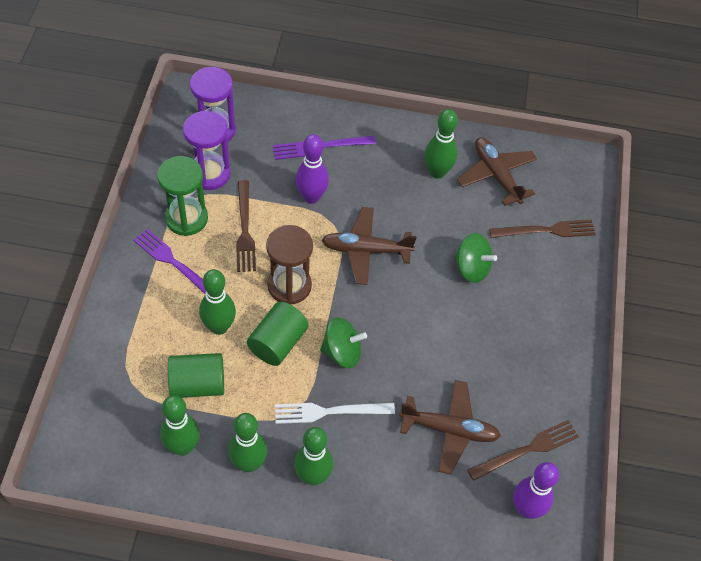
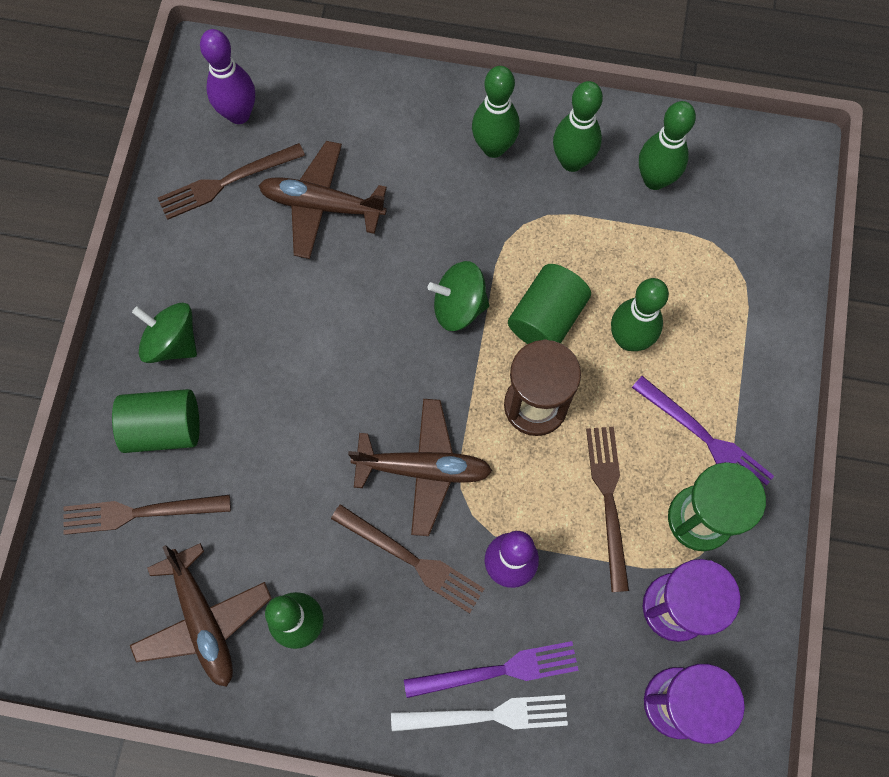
camera: 175 degrees left, 15 degrees up
(198, 384) = (647, 258): green cylinder -> green cylinder (164, 428)
(329, 412) = (474, 225): white fork -> white fork (486, 715)
(372, 201) = (411, 560): none -> brown fork
(471, 268) = (265, 442): green spinning top -> green spinning top (172, 342)

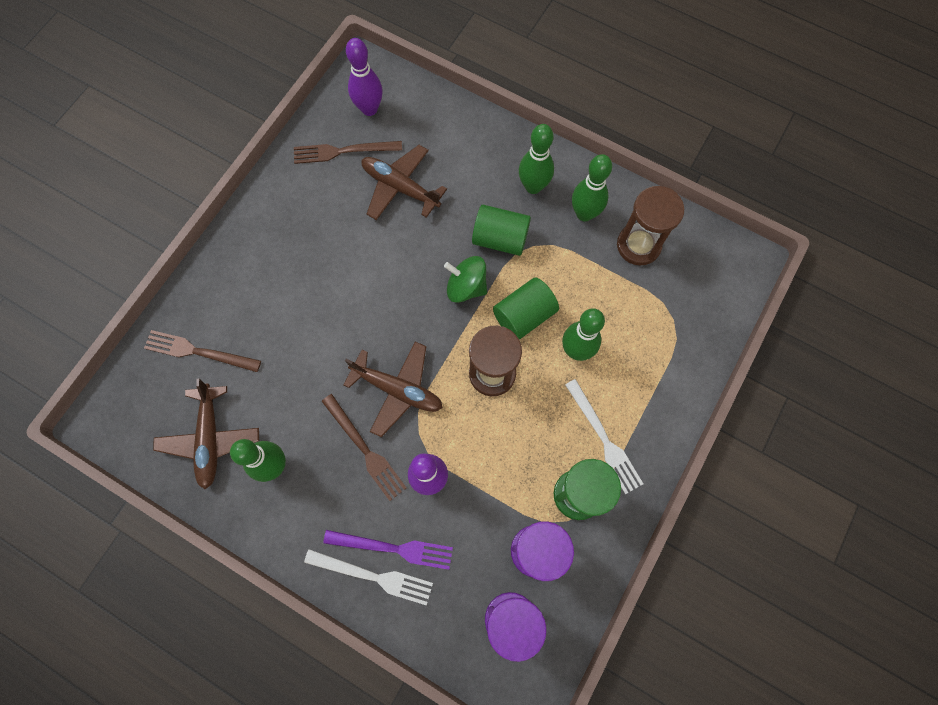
camera: 20 degrees right, 0 degrees up
(164, 428) = (236, 301): green cylinder -> green cylinder (500, 239)
(172, 342) = (265, 246): green spinning top -> none
(608, 500) = (517, 458): brown fork -> none
(654, 179) = (638, 245): green bowling pin -> brown hourglass
(705, 438) = (604, 439): purple fork -> white fork

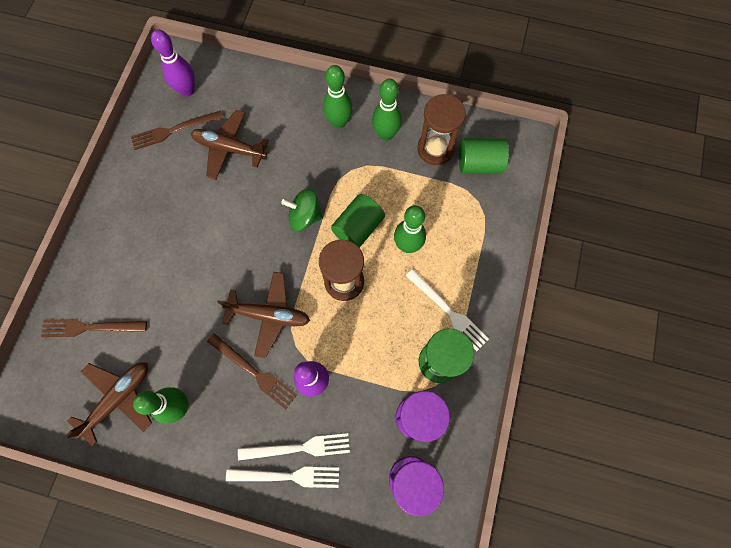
camera: 15 degrees left, 0 degrees up
(210, 439) = (118, 398): brown plane -> brown plane turned 120 degrees counterclockwise
(393, 548) = (298, 448): purple fork -> white fork
(500, 239) = (323, 171): green cylinder -> green cylinder (479, 164)

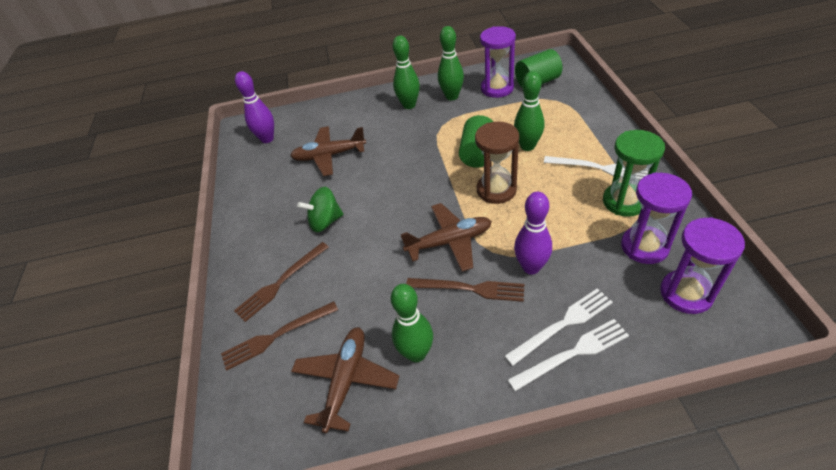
camera: 20 degrees left, 25 degrees down
(174, 130) = (271, 165): brown fork -> brown fork (280, 282)
(305, 216) = (427, 166): green spinning top -> green spinning top (325, 221)
(435, 149) = (497, 88): brown hourglass -> purple hourglass

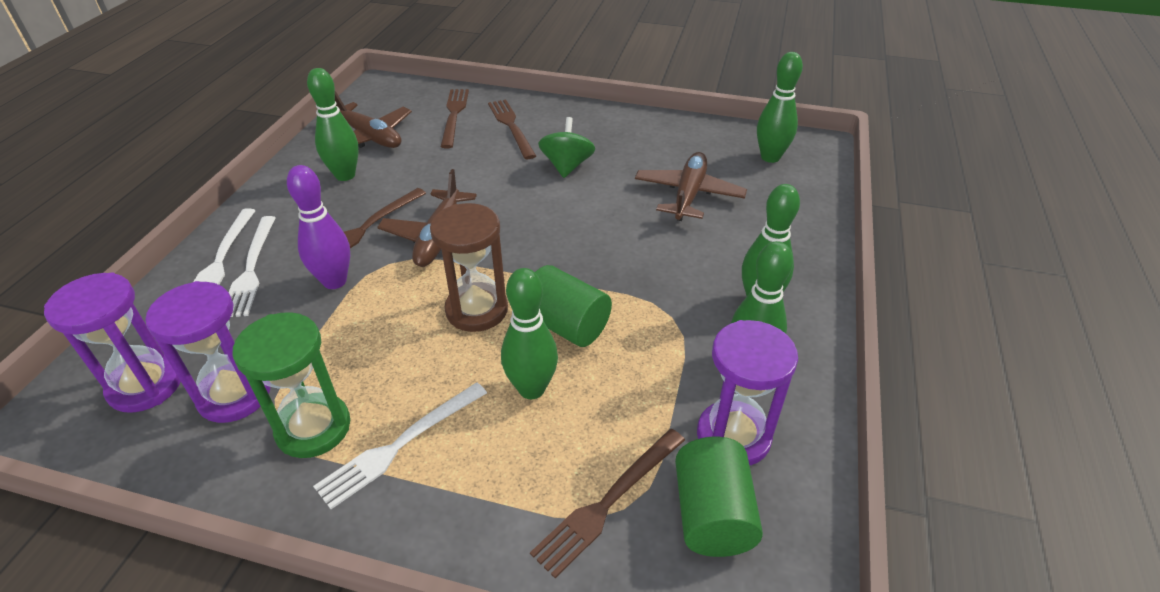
camera: 110 degrees right, 5 degrees down
(267, 139) = (770, 157): purple bowling pin -> green bowling pin
(558, 104) = (608, 502): none -> brown fork

